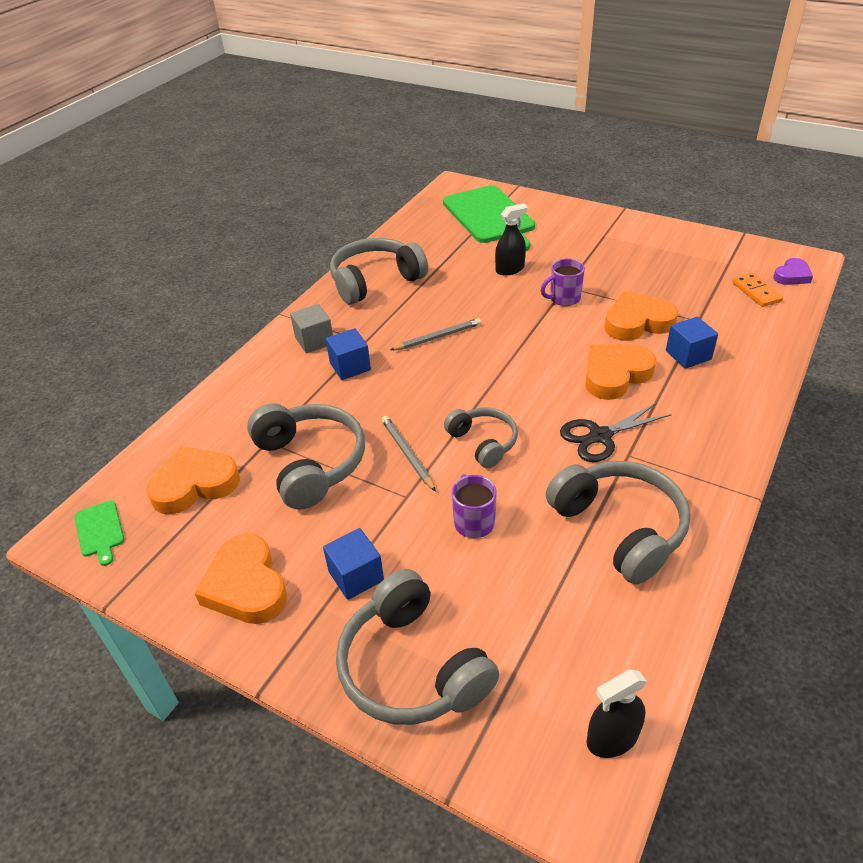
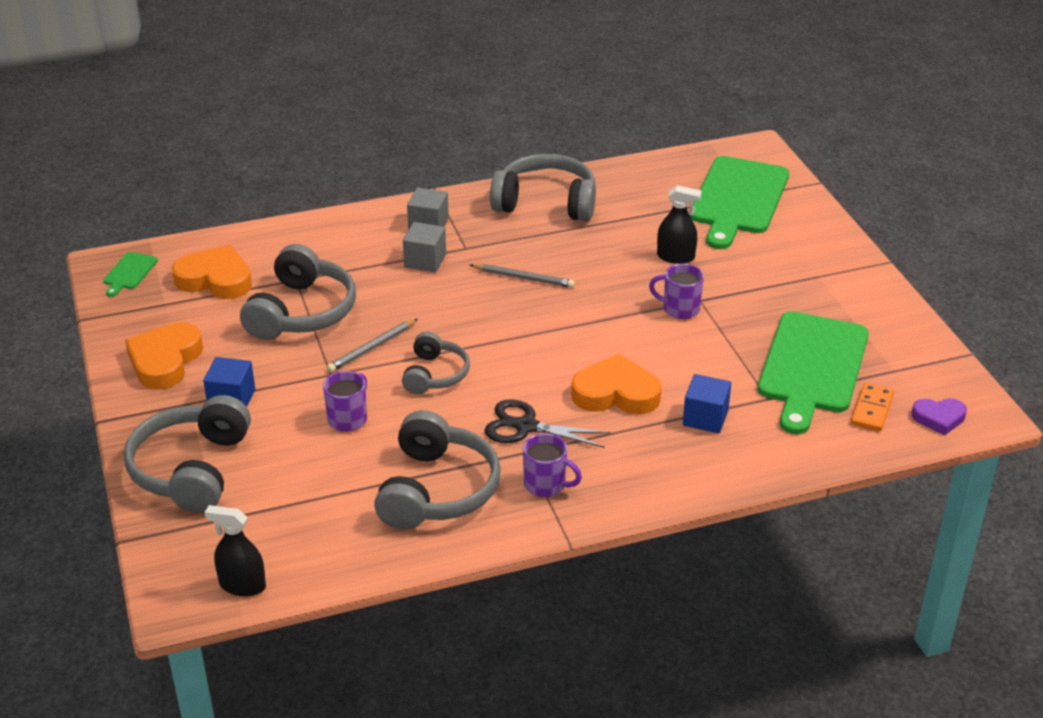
camera: 40 degrees right, 5 degrees down
(350, 366) = (425, 261): blue cube -> grey cube
(407, 454) = (372, 348): grey pencil -> grey pencil turned 150 degrees counterclockwise
(637, 322) = (709, 366): orange heart -> none
(678, 468) = (546, 485): none -> purple mug
(688, 287) = (812, 367): none -> green cutting board

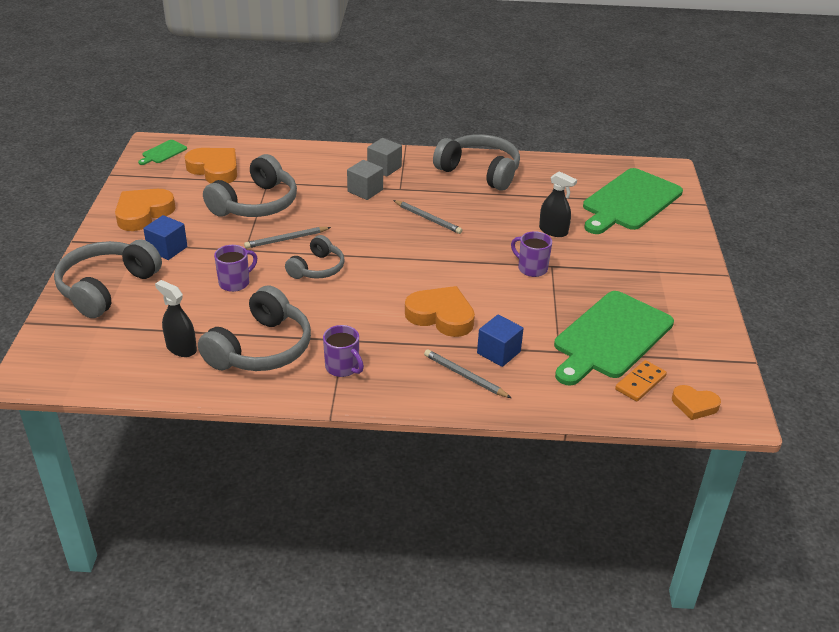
camera: 20 degrees right, 0 degrees up
(242, 585) = (81, 375): black spray bottle -> black spray bottle (181, 348)
(526, 426) = (357, 322): black scissors -> none
(686, 455) = (465, 376): none -> grey pencil
(939, 418) = (694, 405): purple heart -> orange heart

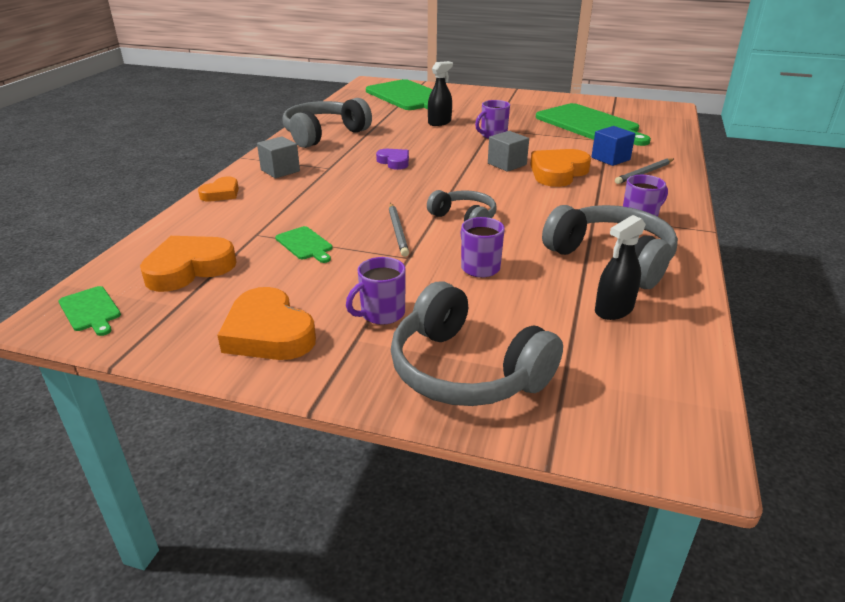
camera: 75 degrees left, 5 degrees down
(167, 249) = (381, 314): blue cube -> purple mug
(256, 204) = (305, 244): grey headphones -> green cutting board
(365, 190) = (320, 183): grey cube -> grey cube (507, 164)
(428, 219) = (394, 162): grey pencil -> purple heart
(640, 383) = (643, 124): orange domino -> none
(694, 405) = (664, 115): orange heart -> orange heart (221, 193)

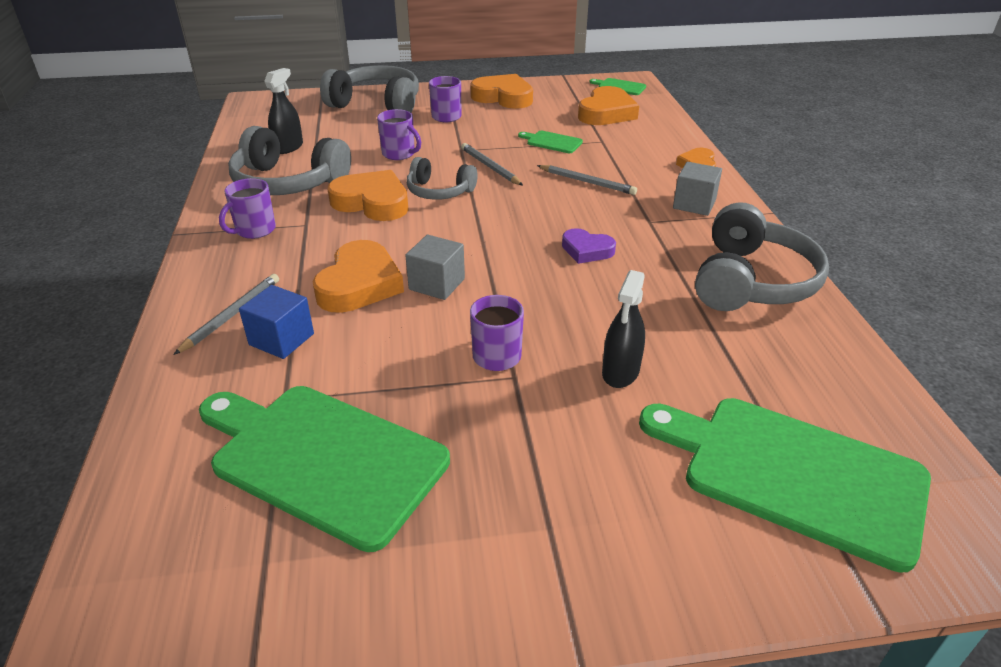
camera: 155 degrees right, 5 degrees up
(331, 200) = (587, 182): none -> grey pencil
(530, 222) = (372, 202): none -> orange heart

